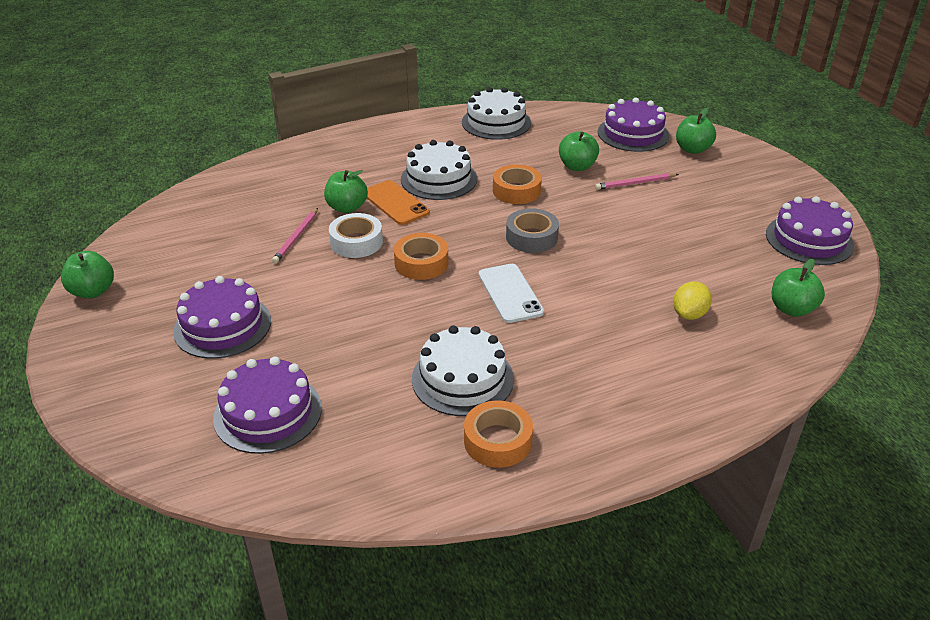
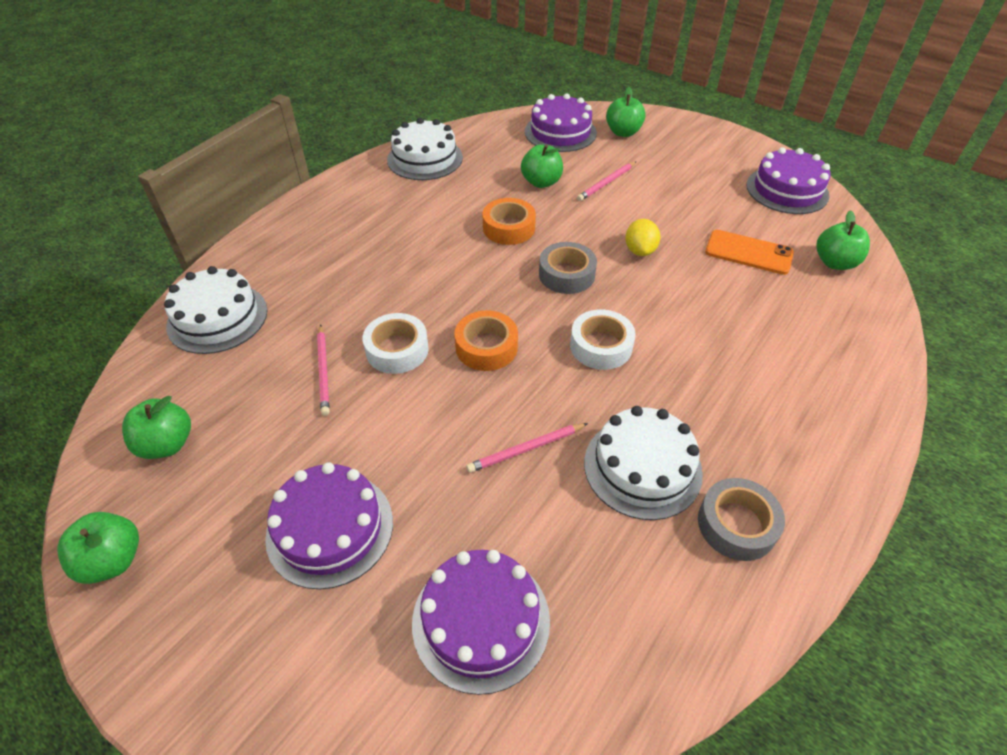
camera: 30 degrees left, 10 degrees up
(347, 207) = (351, 311): green apple -> green apple (167, 444)
(389, 334) = (526, 449): none -> pink pencil
(395, 203) = (399, 286): orange phone -> orange phone (748, 253)
(439, 179) = (421, 241): white cake -> white cake (217, 318)
(497, 441) = (736, 524): orange tape -> grey tape
(510, 293) = (601, 346): white phone -> white tape
(689, 314) = (767, 302): yellow lemon -> yellow lemon (640, 250)

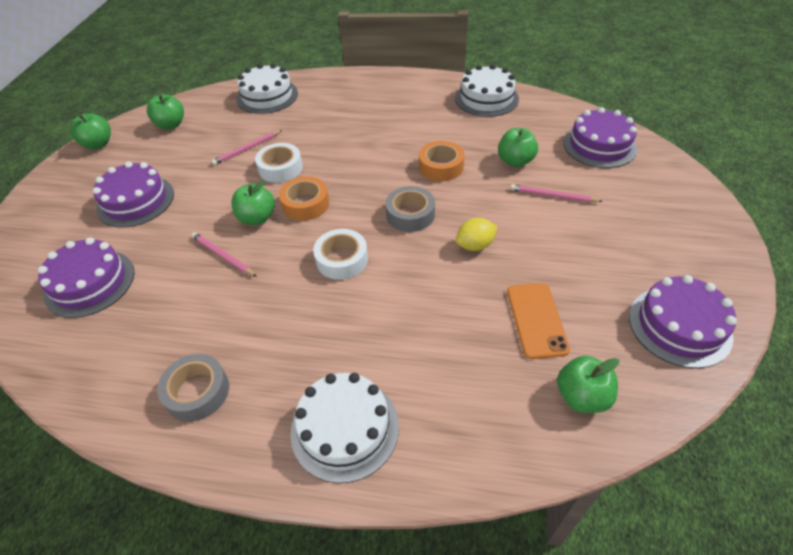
camera: 65 degrees right, 0 degrees up
(623, 132) = (645, 180): green apple -> green apple (257, 218)
(642, 467) = (231, 320): white cake -> white cake (345, 428)

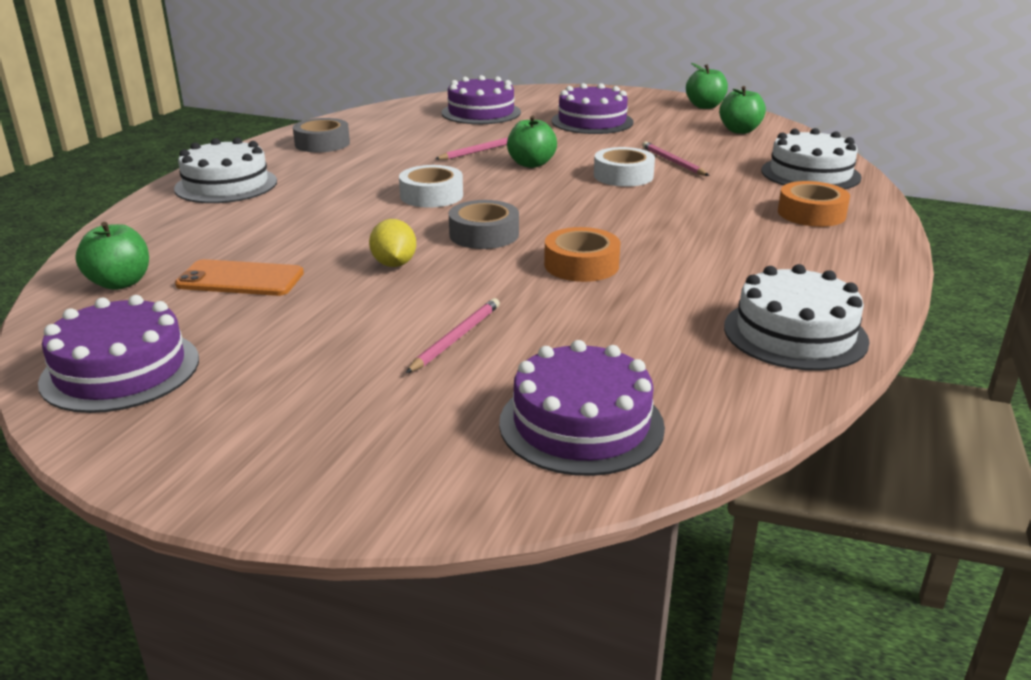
camera: 100 degrees right, 20 degrees down
(305, 204) = (542, 184): orange tape -> orange tape (811, 213)
(515, 161) = (568, 324): green apple -> none

